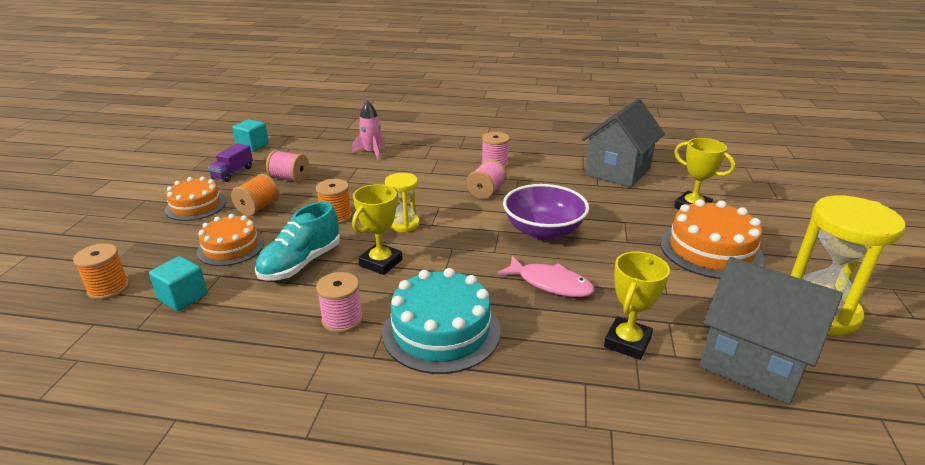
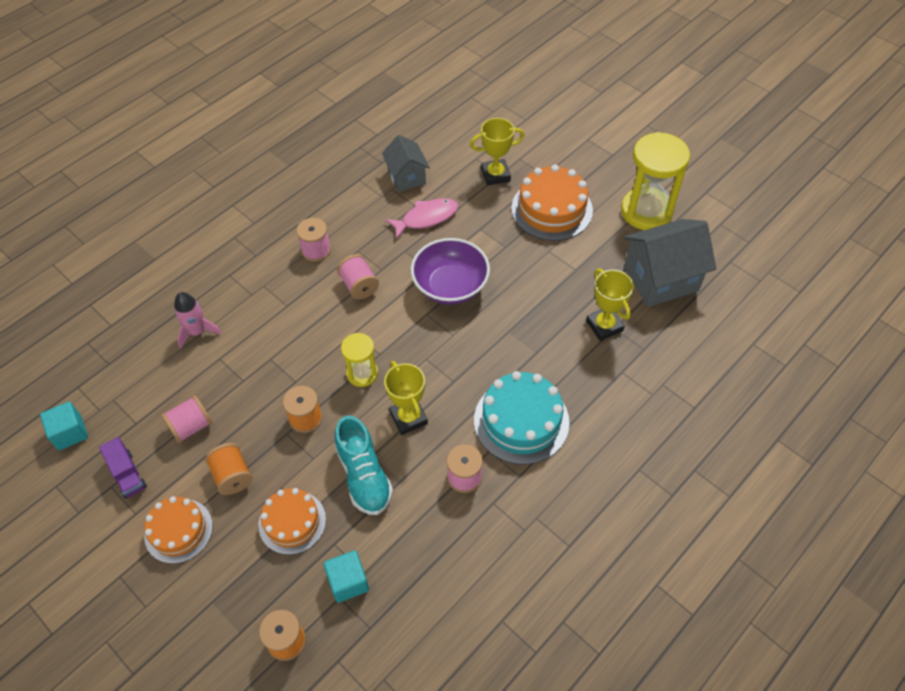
camera: 55 degrees left, 25 degrees up
(550, 283) = (518, 326): pink fish -> pink fish (426, 218)
(618, 171) = (406, 177): grey house -> grey house, size x0.61

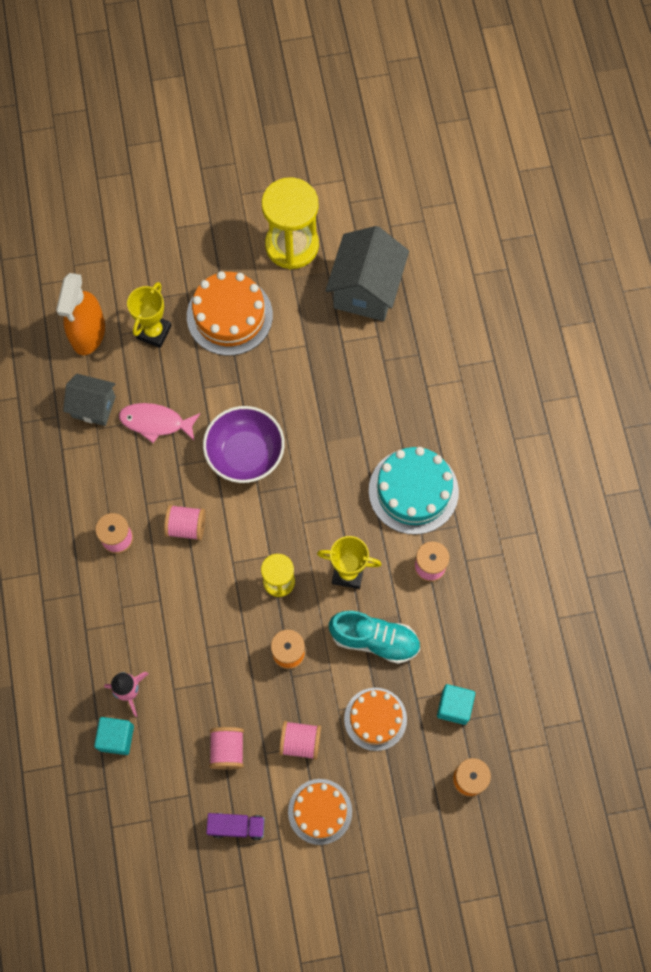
camera: 55 degrees left, 15 degrees up
(70, 433) = (157, 856): turquoise cube -> turquoise cube (116, 738)
(232, 476) = (300, 742): orange spool -> pink spool
(426, 218) = (155, 422): pink fish -> pink fish turned 90 degrees counterclockwise
(459, 141) = (88, 333): none -> orange spray bottle
(604, 326) = (376, 366): yellow trophy -> none

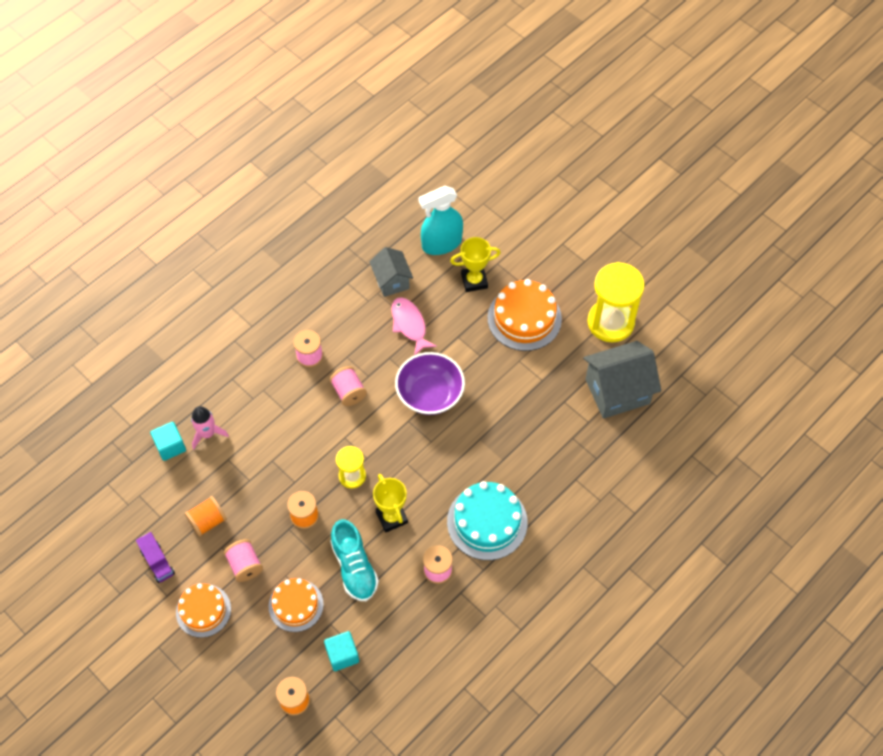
camera: 55 degrees right, 10 degrees down
(88, 333) = (441, 243): orange spray bottle -> turquoise spray bottle
(227, 750) = (208, 521): pink spool -> orange spool

